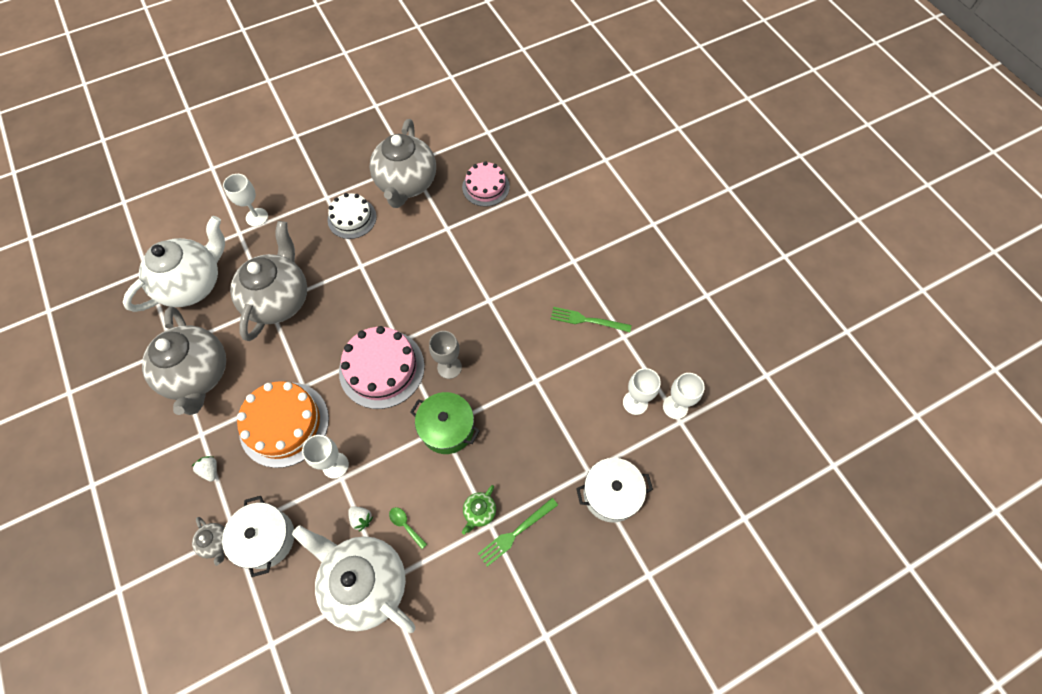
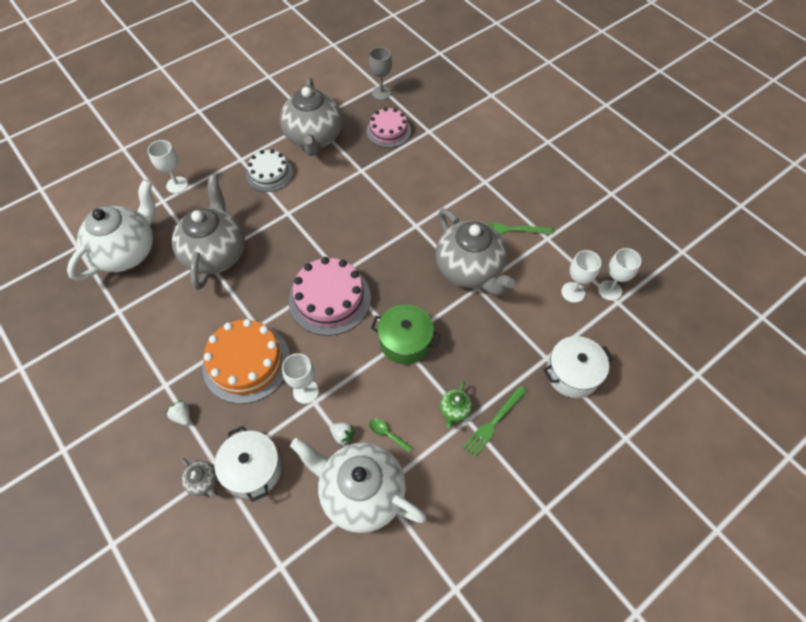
camera: 10 degrees left, 5 degrees down
(198, 374) = (150, 331): grey teapot -> grey teapot (469, 270)
(449, 367) = (394, 288): grey goblet -> grey goblet (381, 93)

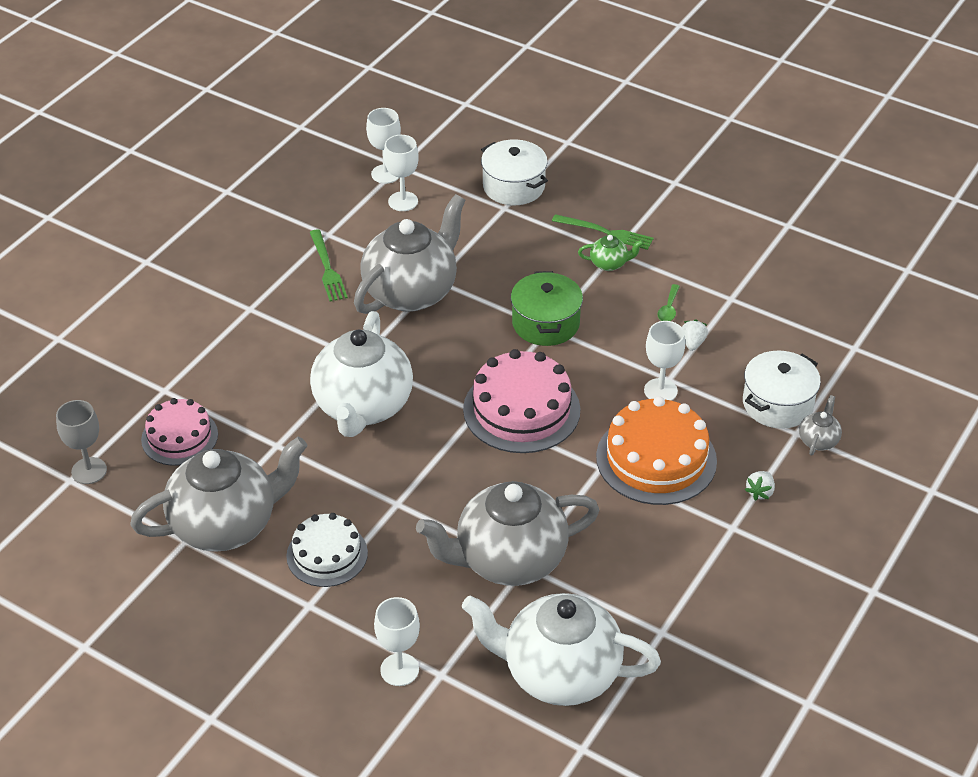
camera: 110 degrees left, 15 degrees down
(361, 492) = (744, 311): white teapot -> white teapot (363, 407)

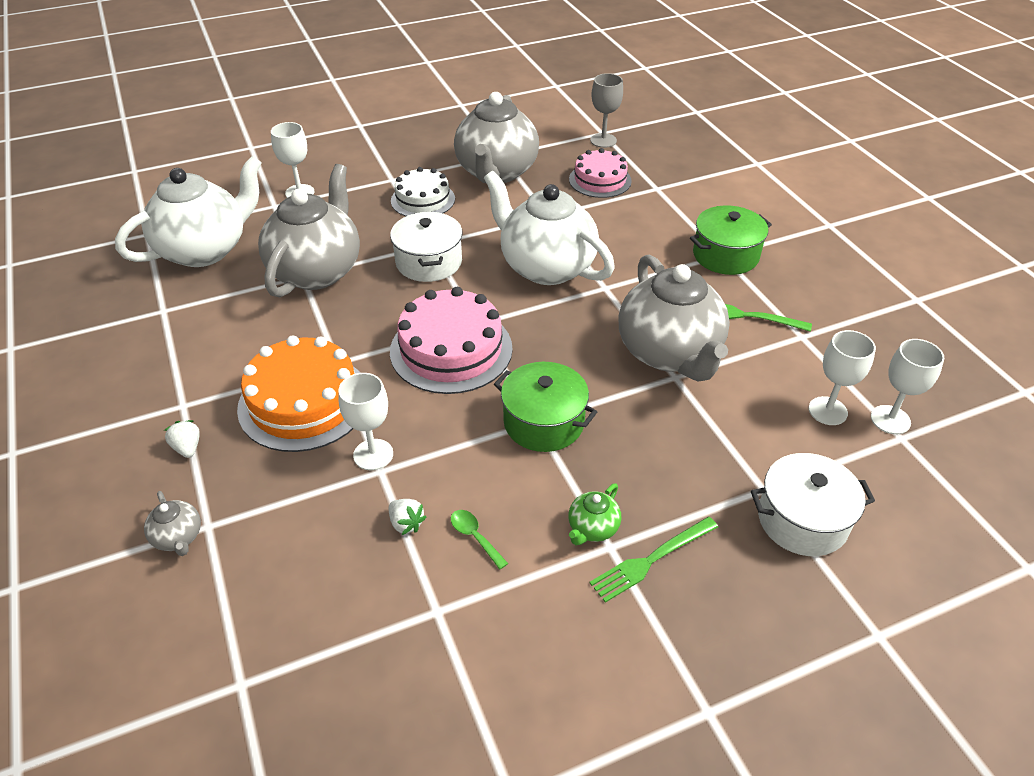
camera: 125 degrees right, 0 degrees up
(249, 306) = (725, 255): none -> green pot
(777, 404) = (256, 538): white pot -> white pot (429, 262)

